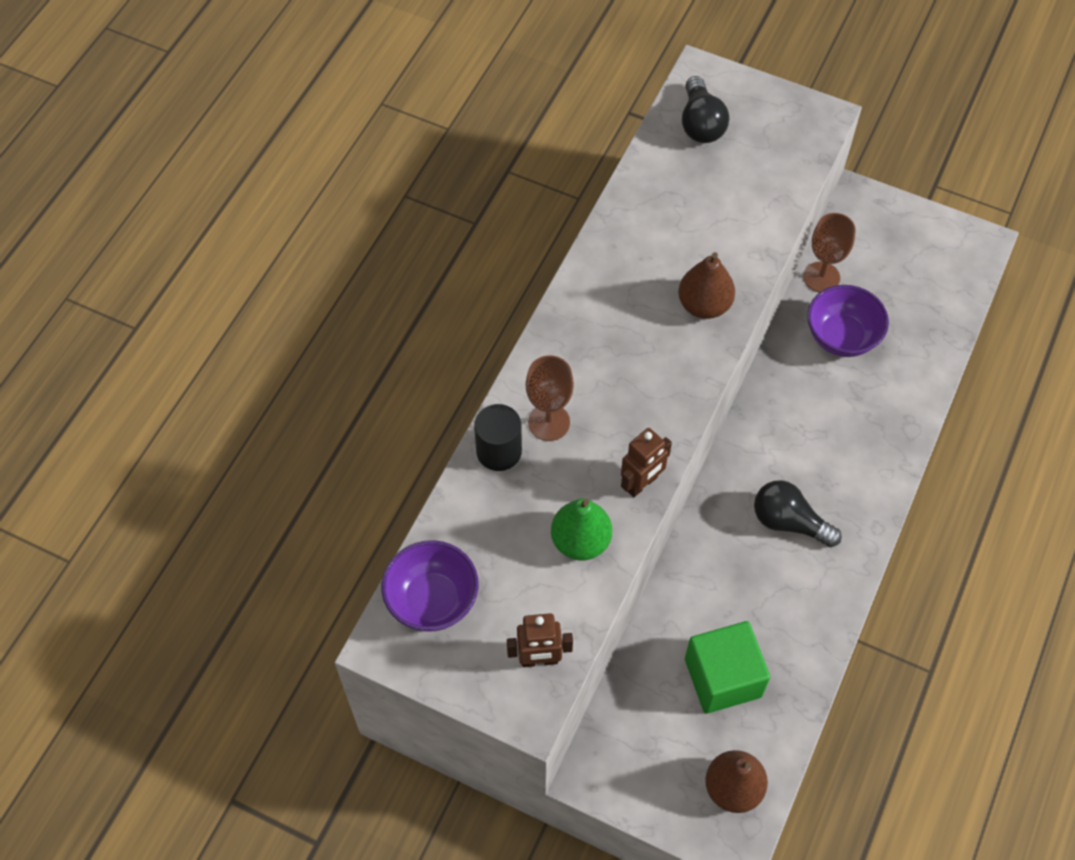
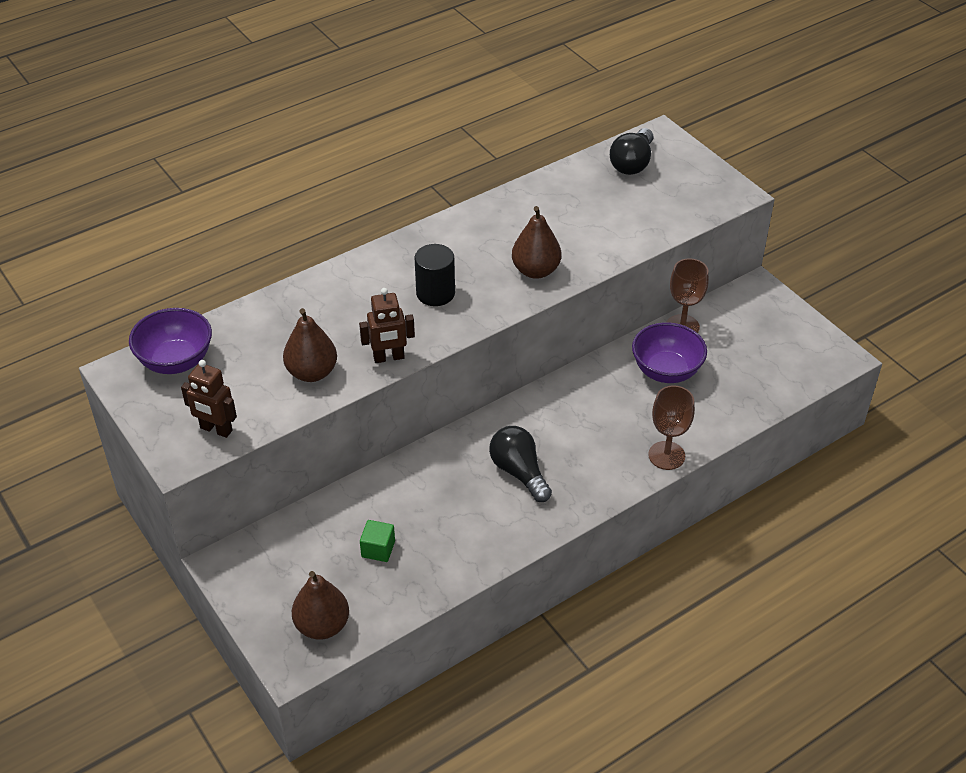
camera: 30 degrees right, 15 degrees down
(499, 451) = (303, 295): black cylinder -> black cylinder (435, 293)
(549, 422) = (355, 293): brown goblet -> brown goblet (666, 455)
(580, 541) = (312, 372): green pear -> brown pear
(723, 678) = (378, 549): green cube -> green cube, size x0.49

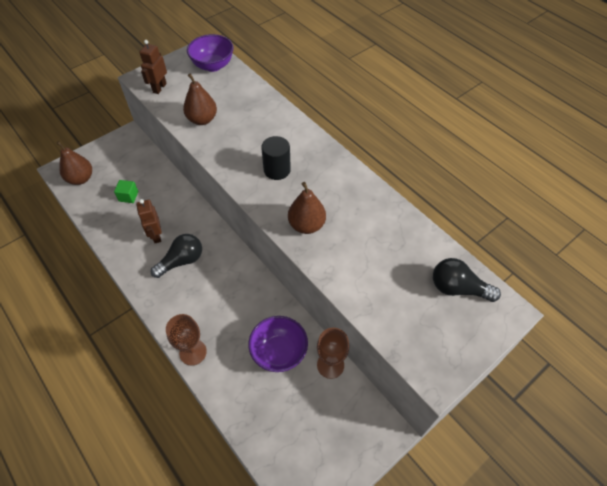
camera: 85 degrees right, 10 degrees up
(389, 357) = (214, 152): brown robot -> brown robot (156, 235)

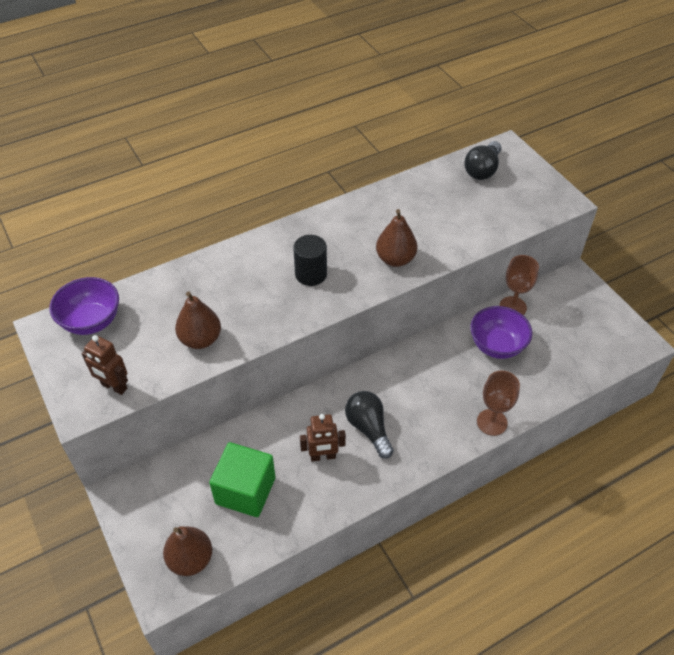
camera: 80 degrees left, 5 degrees down
(128, 196) = (245, 491): green cube -> green cube, size x2.06

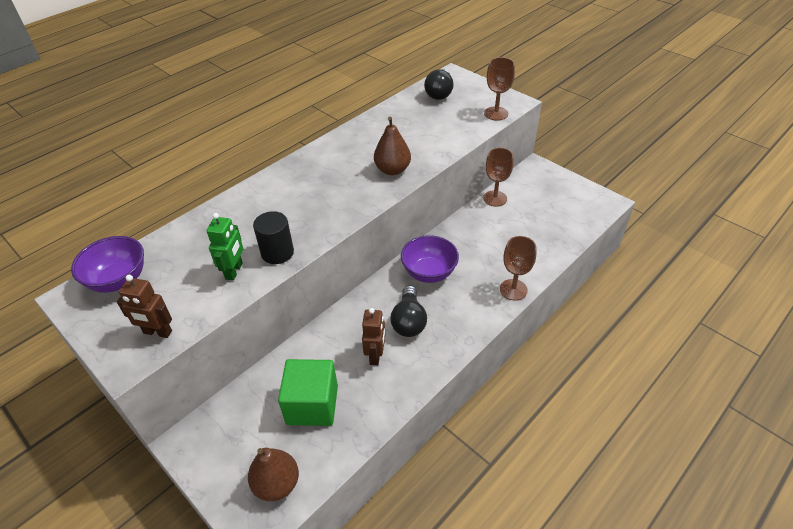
camera: 15 degrees left, 5 degrees down
(200, 339) = (234, 271): brown pear -> green robot
(311, 274) = (321, 196): black cylinder -> black cylinder (277, 252)
(323, 456) = (375, 355): brown robot -> brown robot turned 60 degrees counterclockwise
(368, 428) = (409, 321): black light bulb -> black light bulb turned 135 degrees counterclockwise
(497, 345) = (493, 230): purple bowl -> purple bowl (429, 272)
(537, 212) = (496, 113): none -> brown goblet

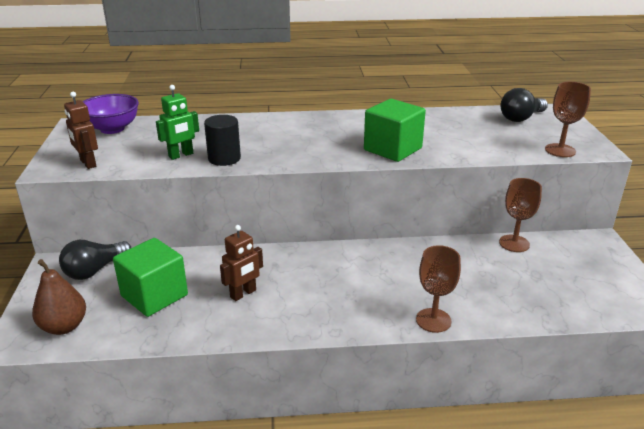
camera: 40 degrees right, 15 degrees down
(392, 170) = (392, 149): brown pear -> green cube
(409, 321) = (302, 287): black light bulb -> black light bulb (94, 270)
(429, 272) = (369, 264): purple bowl -> none

